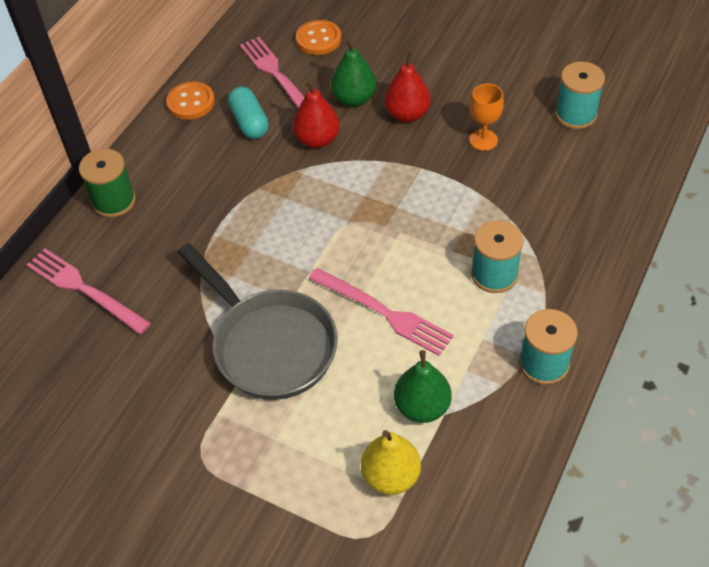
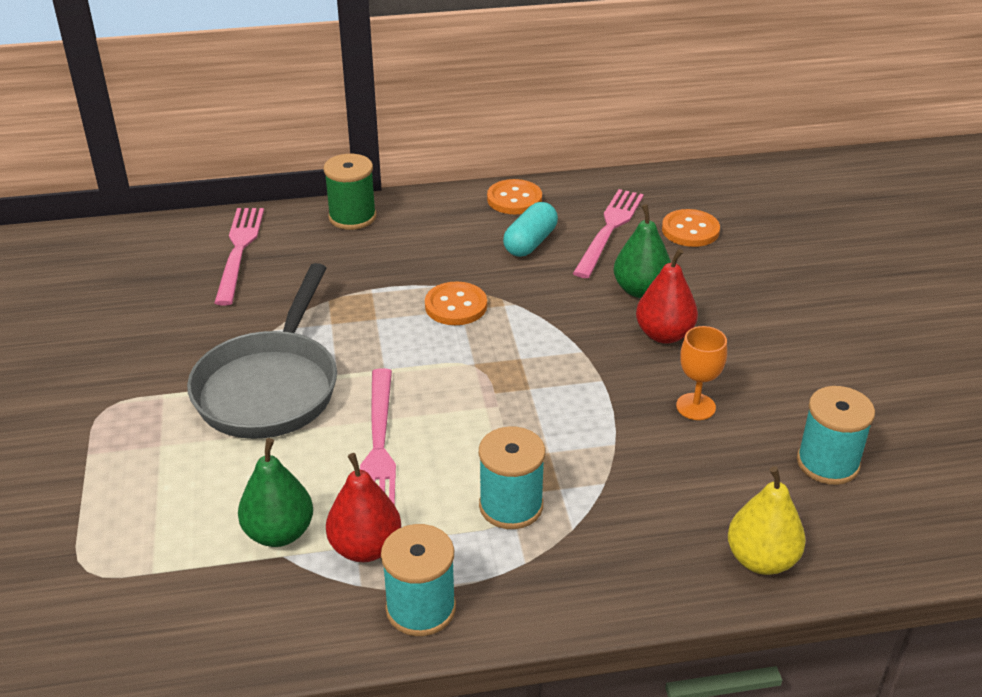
camera: 50 degrees right, 15 degrees down
(279, 198) = (456, 306): none -> orange button
(317, 139) = (557, 293): red pear -> red pear (365, 548)
(391, 476) = (172, 551): yellow pear -> yellow pear (761, 559)

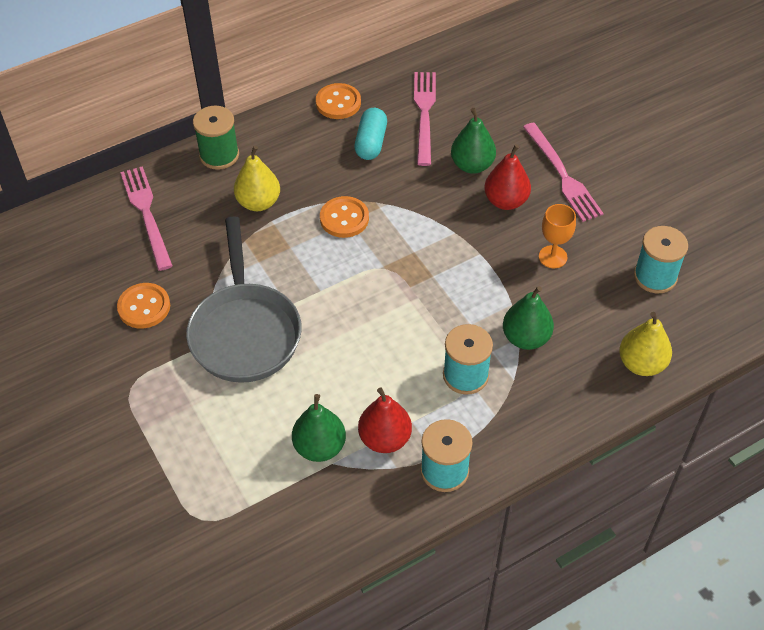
camera: 20 degrees left, 15 degrees up
(367, 268) = (258, 202): none -> yellow pear
(378, 445) = (351, 356): pink fork -> pink fork (562, 175)
(613, 486) = (526, 338): none -> green pear
(690, 230) = (484, 98): orange button -> orange button (144, 307)

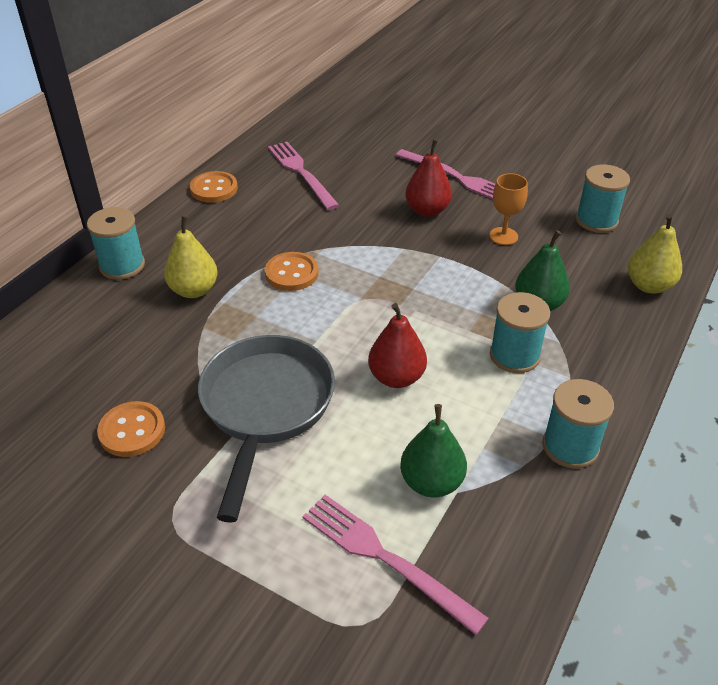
camera: 30 degrees left, 10 degrees down
(146, 214) = (75, 343): pink fork -> pink fork (385, 558)
(219, 155) = (122, 266): green spool -> turquoise spool
(245, 331) = (265, 407): grey pan -> grey pan turned 135 degrees counterclockwise
(371, 143) = (269, 208): turquoise capsule -> none
(385, 438) = (489, 444): red pear -> red pear (396, 377)
(472, 165) = (375, 195): green pear -> none

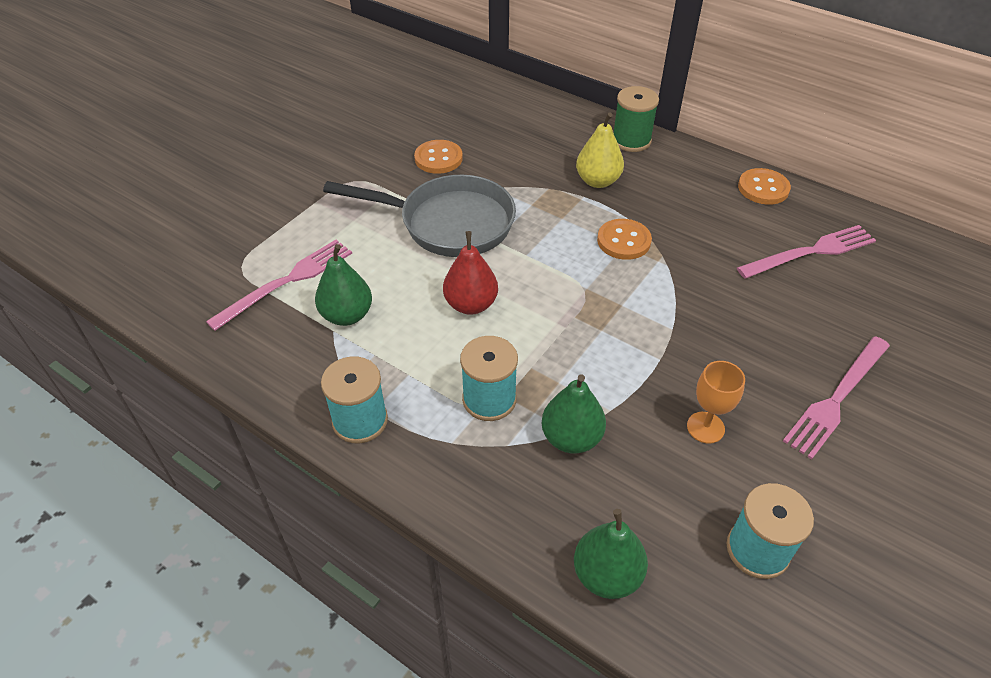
camera: 95 degrees right, 5 degrees up
(122, 266) = (631, 140): turquoise spool -> green spool
(427, 210) = (751, 358): red pear -> none
(649, 285) = (607, 575): yellow pear -> green pear

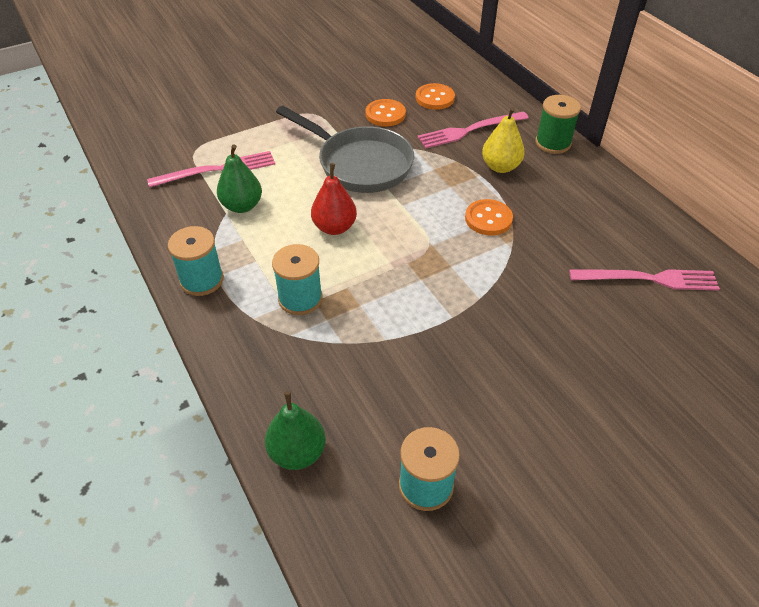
camera: 25 degrees right, 0 degrees up
(571, 438) = (340, 348): green pear -> none
(705, 427) = (451, 380): orange goblet -> none
(763, 188) = (644, 214): orange button -> orange button (435, 98)
(837, 398) = (582, 401): pink fork -> pink fork (469, 130)

